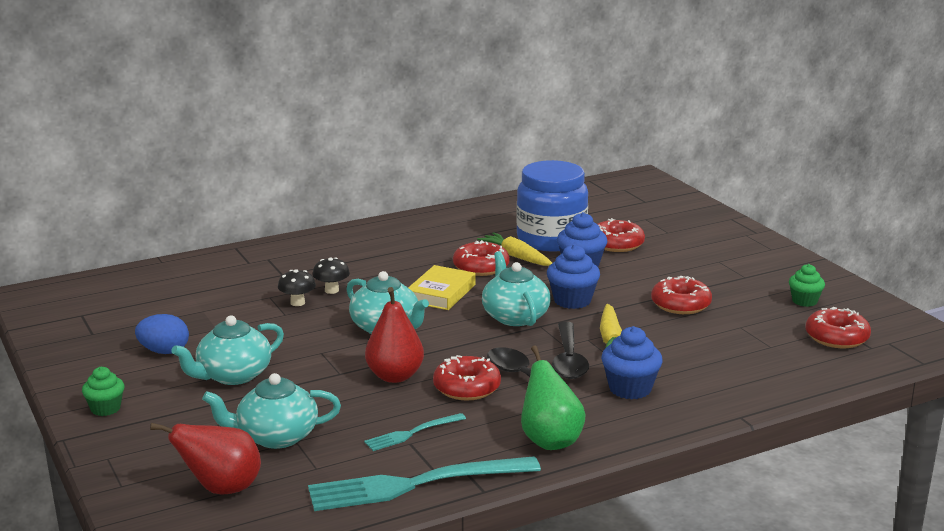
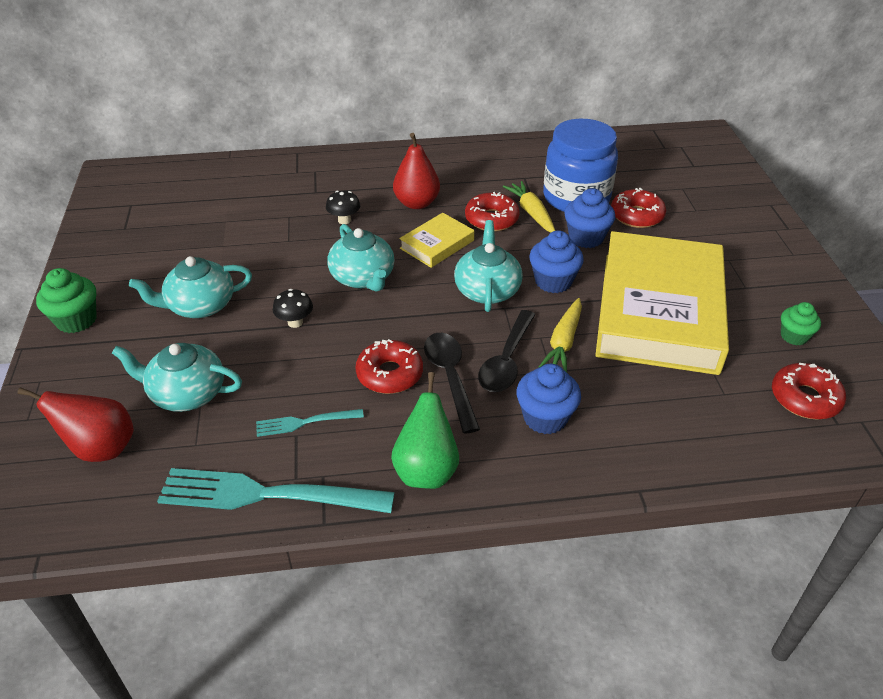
camera: 20 degrees right, 20 degrees up
(105, 409) = (76, 320): green cupcake -> green cupcake, size x1.50
(164, 351) = (164, 263): blue egg -> none
(297, 303) = (307, 229): black mushroom -> black mushroom (295, 322)
(395, 376) = (334, 342): red pear -> red pear (416, 203)
(680, 304) = (658, 311): red donut -> yellow book

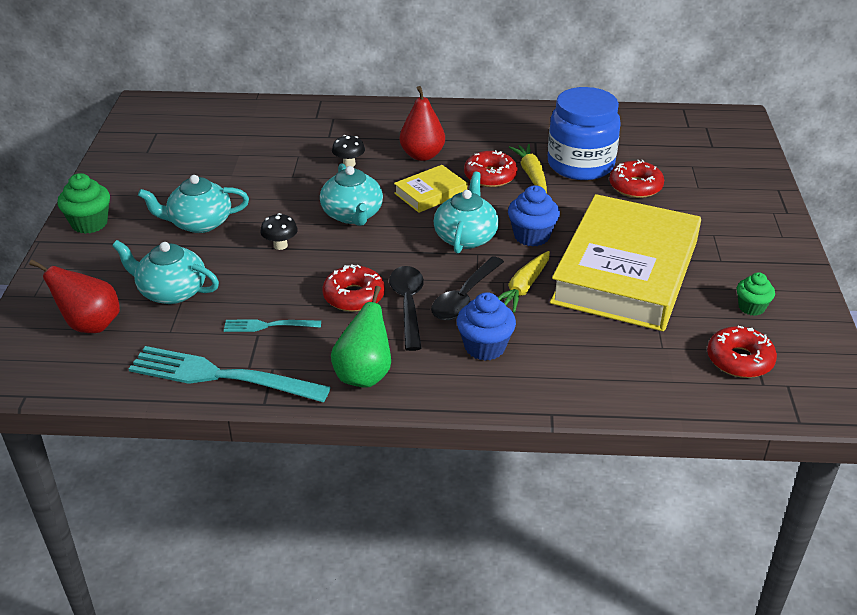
camera: 10 degrees right, 5 degrees down
(586, 238) = (577, 201): blue cupcake -> none

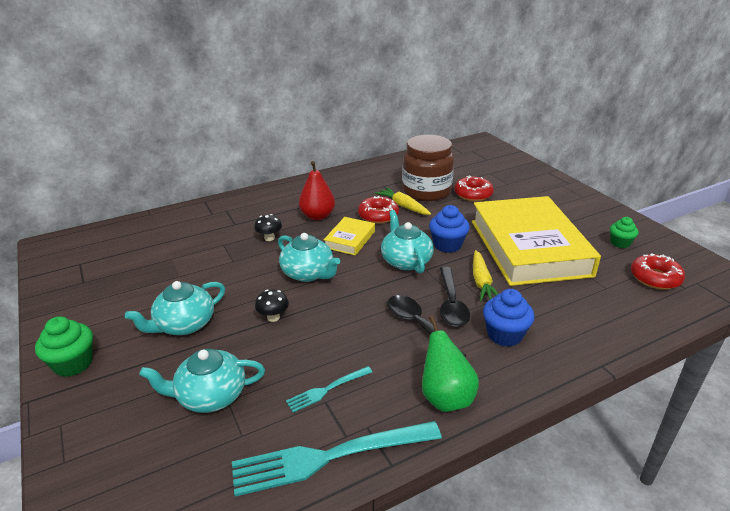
camera: 30 degrees left, 5 degrees down
(90, 325) = (153, 465): red pear -> none
(354, 296) = (372, 335): red donut -> none
(580, 165) = (426, 191): blue jar -> brown jar

